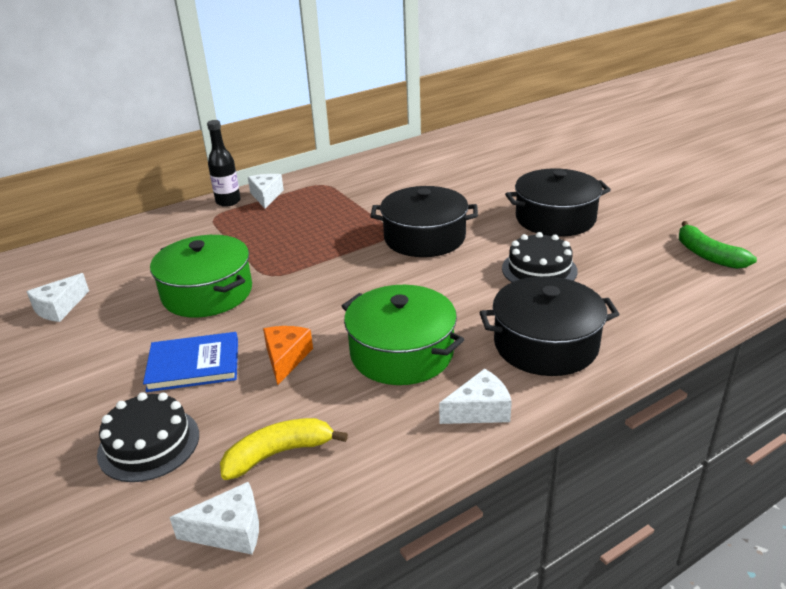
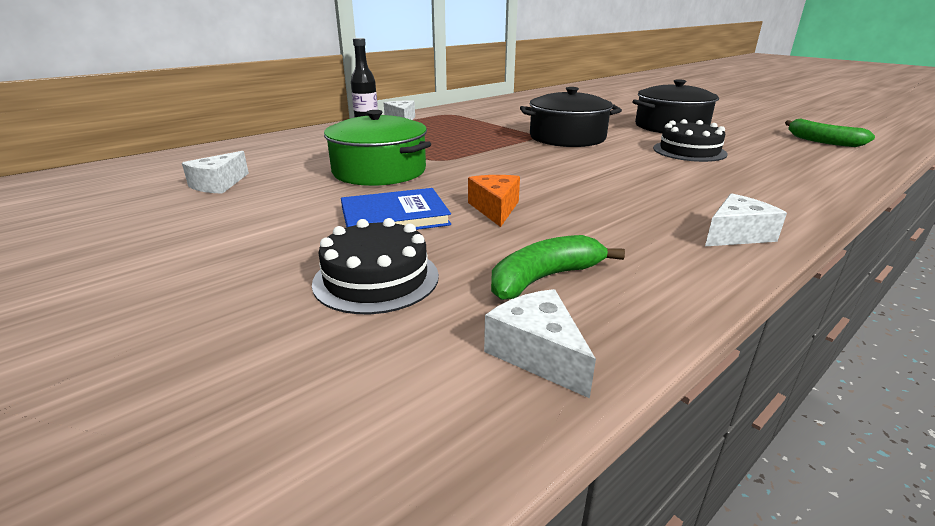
camera: 10 degrees left, 5 degrees down
(230, 531) = (537, 353): white cheese -> white cheese turned 105 degrees counterclockwise
(278, 453) = (544, 278): yellow banana -> green banana
(402, 353) = (614, 201): green pot -> none
(545, 344) = (748, 191): black pot -> none

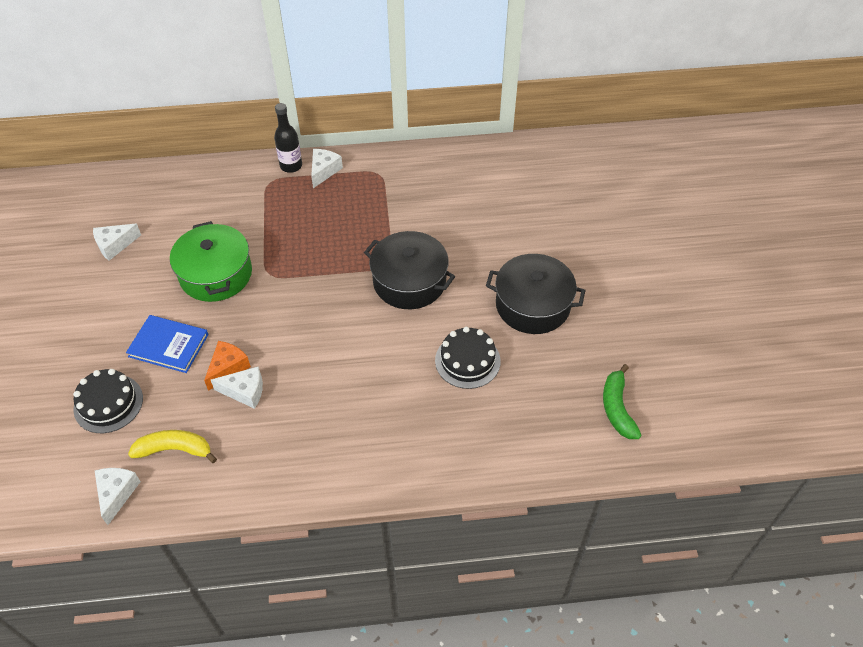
camera: 35 degrees right, 25 degrees up
(544, 278) = (175, 449): green banana -> yellow banana
(736, 235) = (316, 477): white cheese -> white cheese (245, 391)

